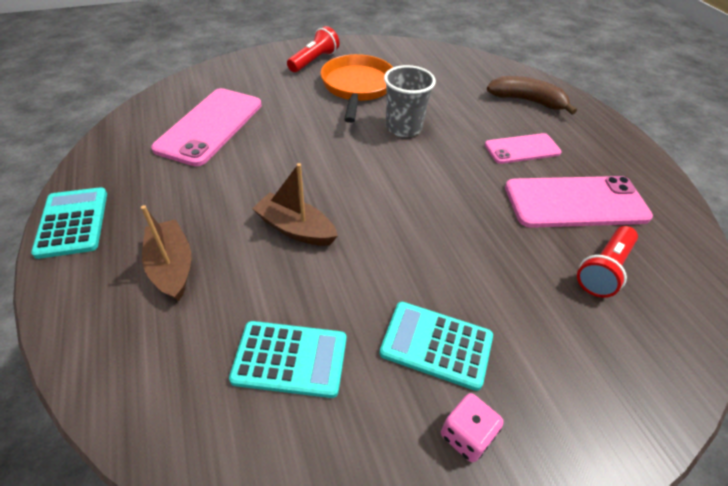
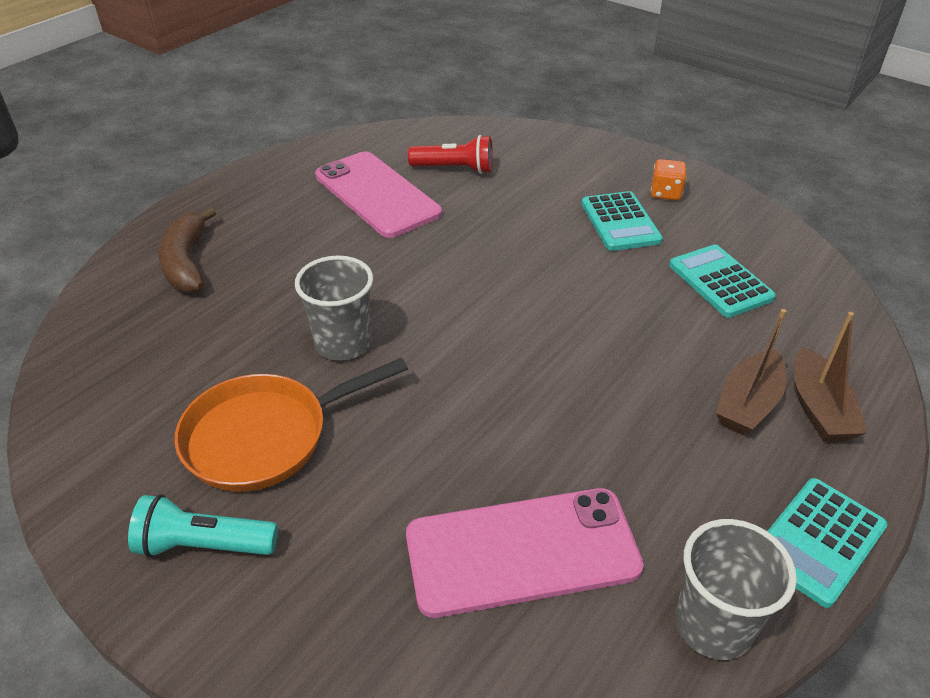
camera: 120 degrees left, 5 degrees down
(105, 158) = (713, 625): none -> grey cup
(296, 229) = (604, 346): brown boat -> brown boat (818, 408)
(314, 61) = (204, 545): red flashlight -> turquoise flashlight
(466, 435) = (665, 193): pink dice -> orange dice
(522, 149) = (309, 242): pink phone -> none

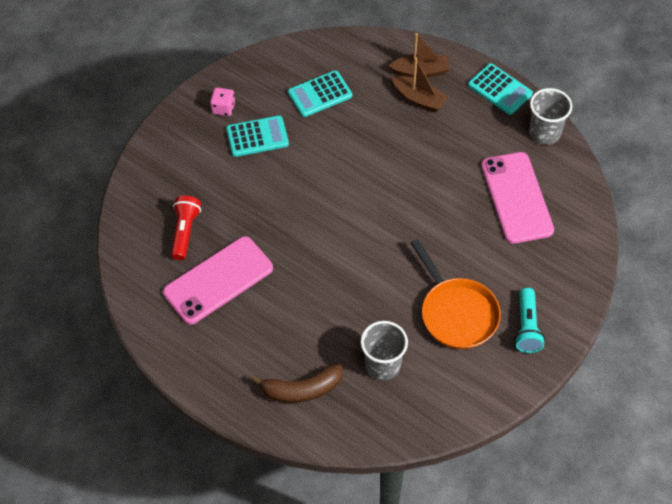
camera: 90 degrees left, 15 degrees up
(343, 343) = (381, 284): grey cup -> grey cup (383, 365)
(665, 193) = (223, 108): orange dice -> pink dice

